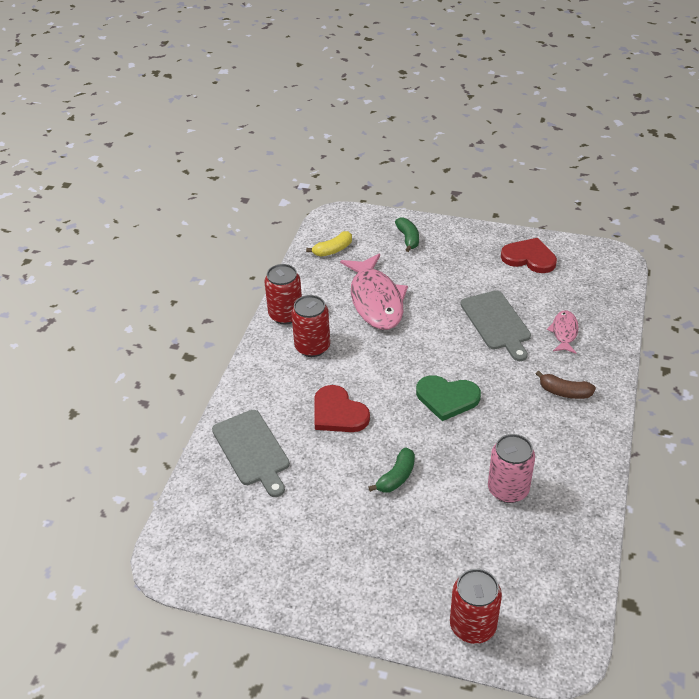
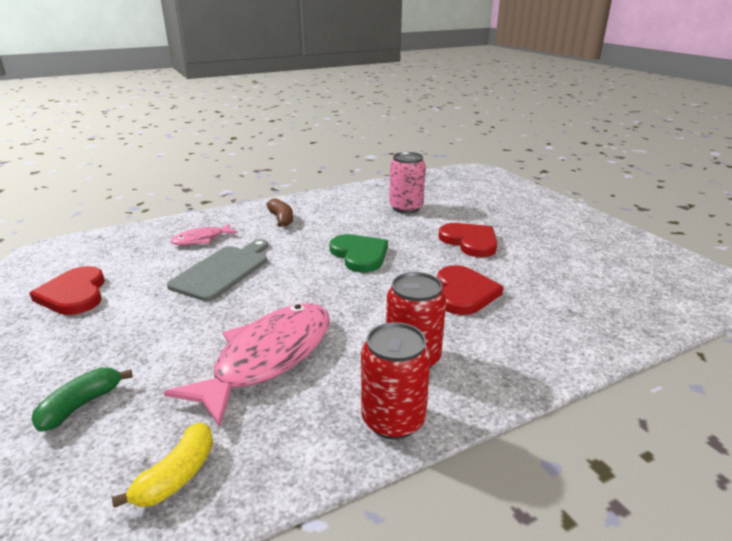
camera: 135 degrees left, 15 degrees down
(252, 450) = (584, 312): grey cutting board -> none
(333, 250) = (177, 475): yellow banana -> yellow banana turned 105 degrees clockwise
(396, 477) = (470, 241): green banana -> red heart
(473, 626) = (509, 188): red can -> none

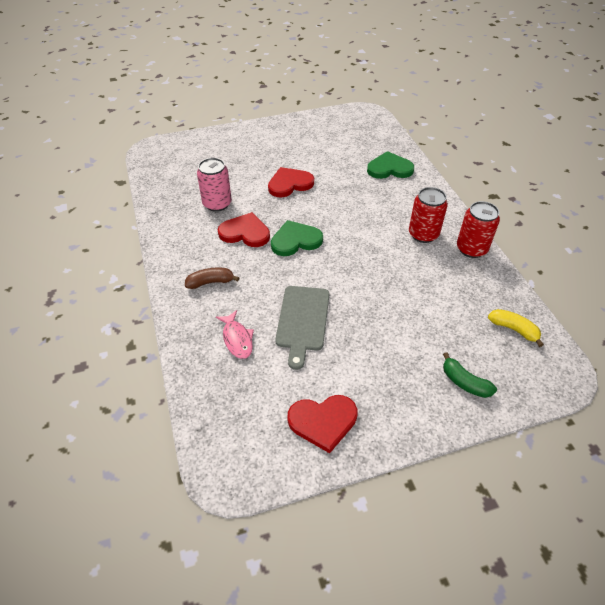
camera: 80 degrees left, 20 degrees up
(223, 271) = (302, 321): grey cutting board -> grey cutting board turned 120 degrees counterclockwise
(268, 358) = (420, 294): pink fish -> none
(464, 293) = (358, 201): red heart -> red heart (245, 232)
(574, 317) = (389, 168): none -> green heart

